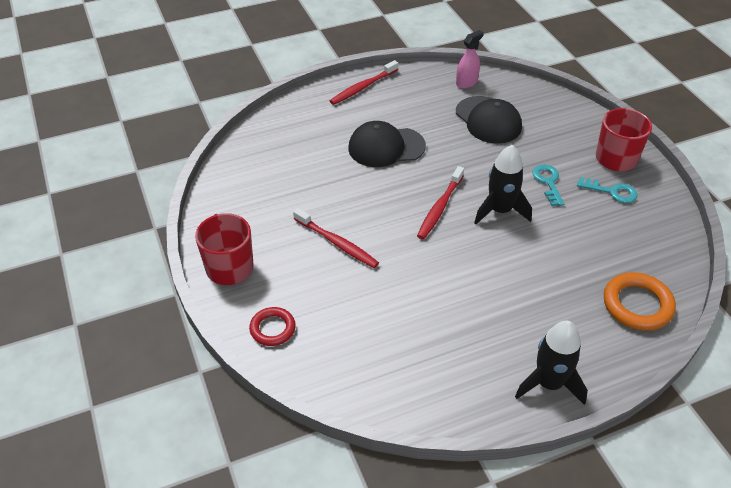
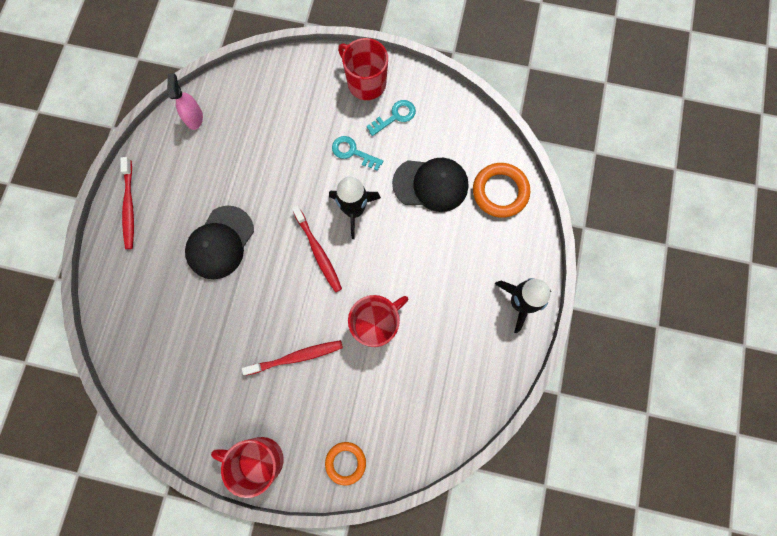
camera: 55 degrees left, 30 degrees up
(272, 329) = (345, 462): red ring -> orange ring
(416, 281) = (376, 324): none -> red mug
(488, 120) = (253, 139): black cap -> black cap (431, 184)

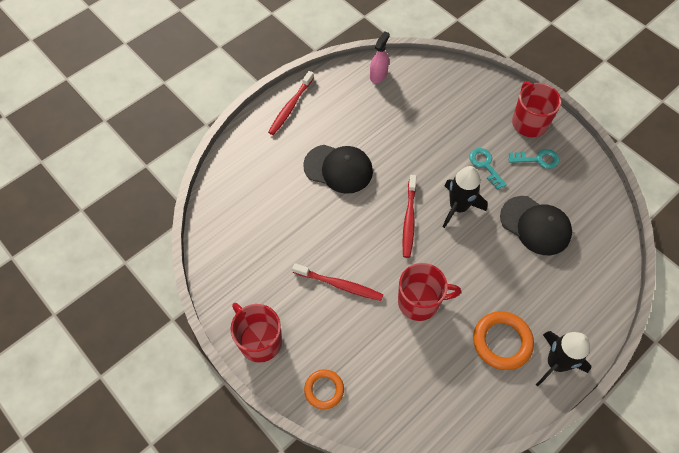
camera: 35 degrees right, 15 degrees down
(220, 242) = (338, 169): black cap -> black cap turned 135 degrees counterclockwise
(500, 192) = (594, 266): orange ring -> orange ring (502, 342)

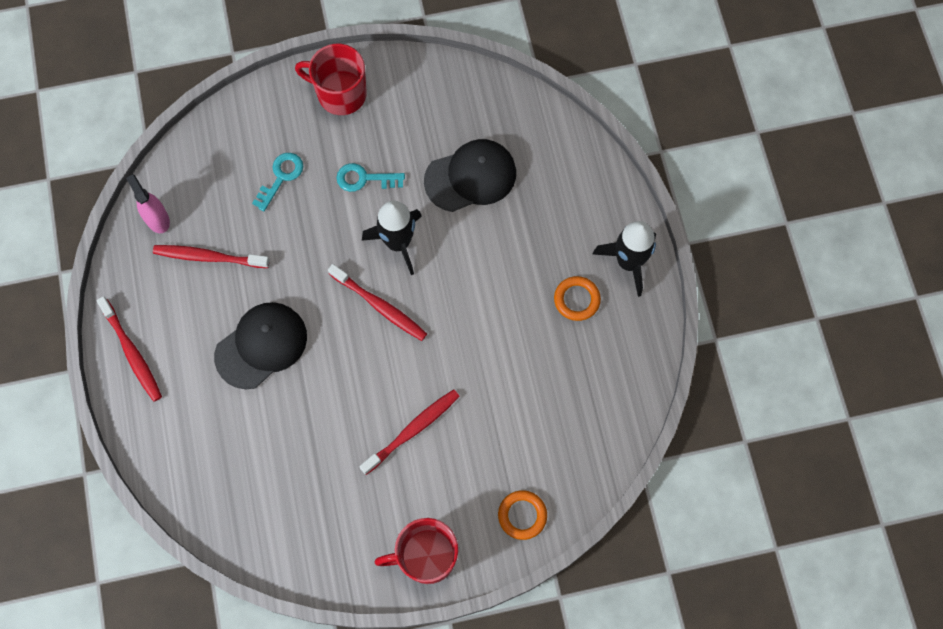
camera: 60 degrees left, 10 degrees up
(374, 112) = (209, 257): none -> red toothbrush
(419, 302) = (484, 355): red mug -> none
(502, 342) = (576, 299): orange ring -> orange ring, size x0.64
(537, 159) = (393, 118): turquoise key -> turquoise key (281, 177)

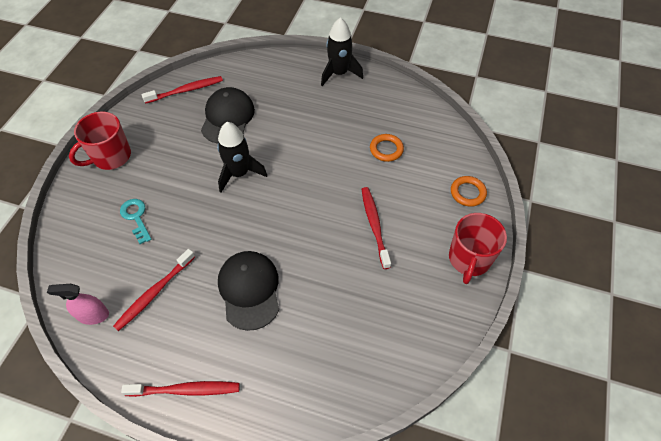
camera: 60 degrees left, 15 degrees down
(364, 178) = (180, 171): turquoise key -> none
(380, 306) = (274, 203): red toothbrush -> red toothbrush (186, 90)
(576, 299) = (345, 105): orange ring -> orange ring (386, 149)

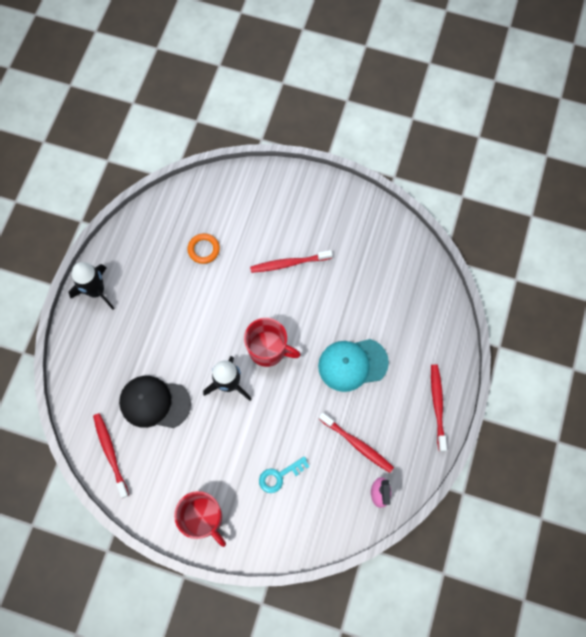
camera: 90 degrees left, 15 degrees up
(249, 290) = (352, 364): black cap -> turquoise cap
(467, 193) = (255, 186): orange ring -> none
(469, 259) = (321, 193): red mug -> red mug (268, 349)

